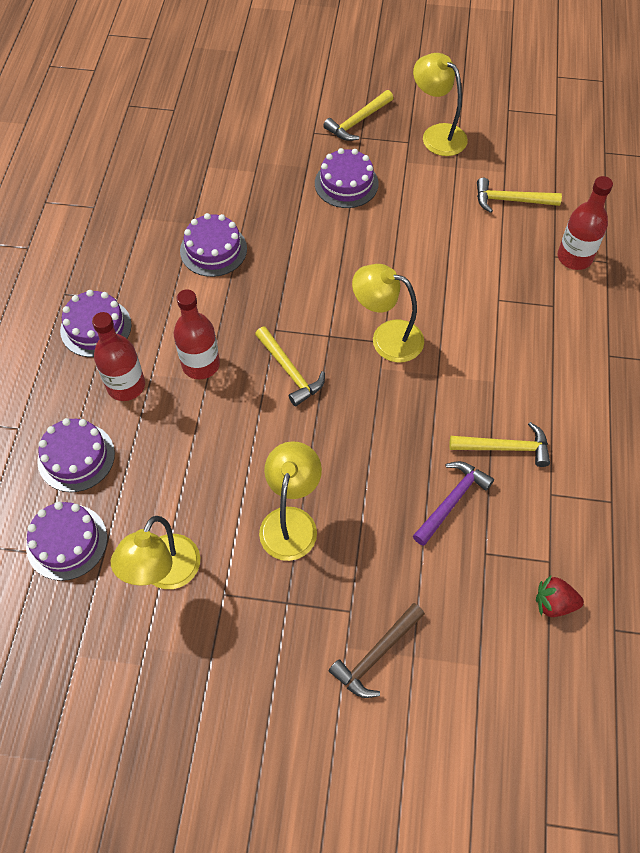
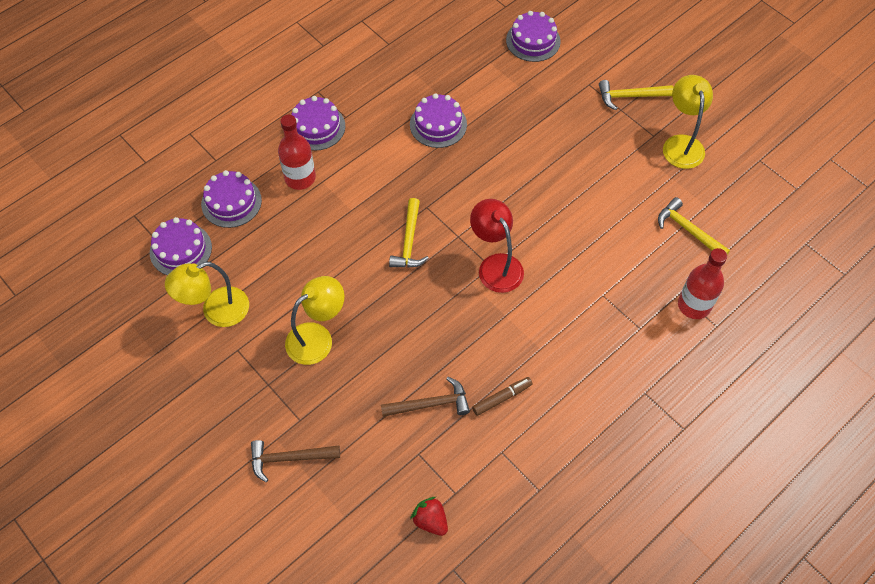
camera: 40 degrees right, 0 degrees up
(201, 364) = (357, 197): red bottle -> none
(346, 183) = (575, 137): purple cake -> purple cake (533, 41)
(387, 337) = (496, 265): yellow lamp -> red lamp
(451, 501) = (430, 404): purple hammer -> brown hammer
(505, 447) = (502, 398): yellow hammer -> brown marker

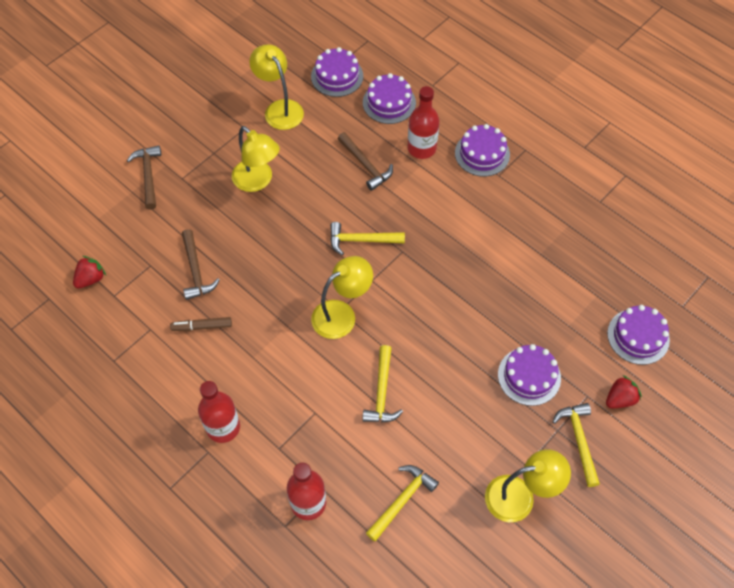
camera: 85 degrees right, 0 degrees up
(313, 230) = (366, 165): none -> brown hammer
(438, 124) = (503, 253): purple cake -> purple cake (529, 376)
(496, 265) = (341, 314): red lamp -> yellow lamp
(502, 398) = (202, 326): brown marker -> brown marker turned 120 degrees clockwise
(582, 237) = (382, 392): none -> yellow hammer
(592, 63) = (620, 399): none -> red strawberry
(618, 378) = (223, 427): none -> red bottle

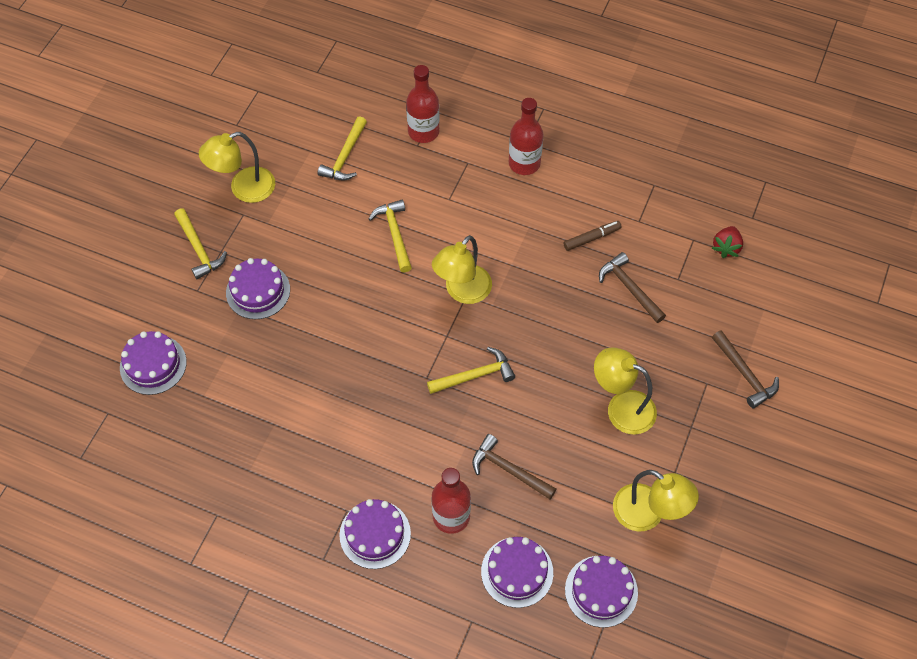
camera: 160 degrees right, 0 degrees up
(620, 399) = (164, 297): red strawberry -> none

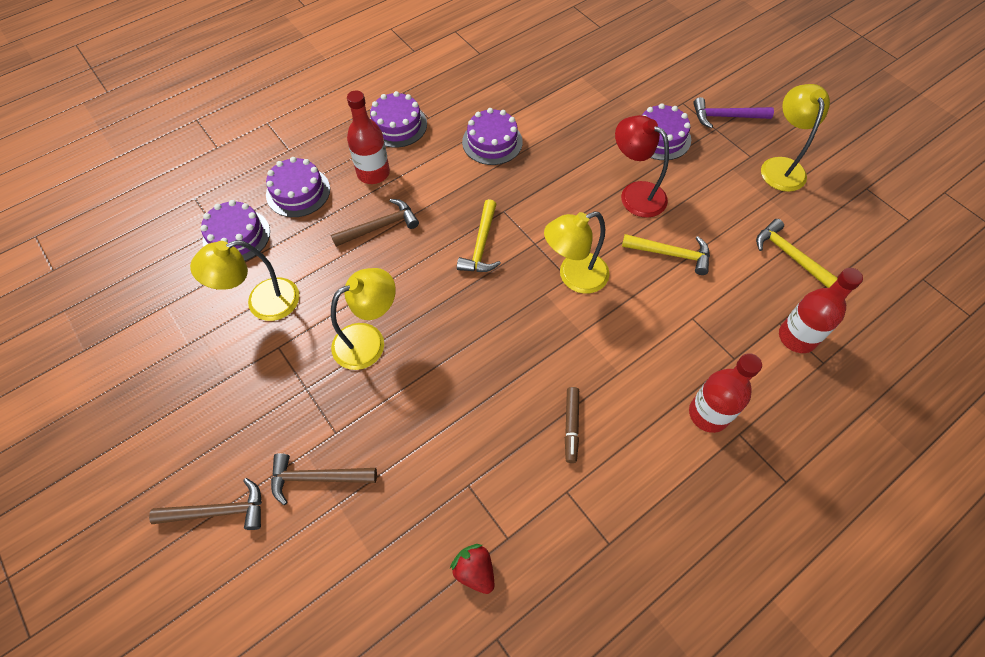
camera: 120 degrees right, 0 degrees up
(153, 364) = (626, 59): purple cake -> purple cake (492, 142)
(199, 249) = (726, 117): yellow hammer -> purple hammer
(343, 284) = (635, 194): none -> red lamp
(462, 292) = (574, 277): yellow lamp -> yellow lamp turned 90 degrees counterclockwise
(629, 288) = (488, 426): brown hammer -> brown hammer (218, 511)

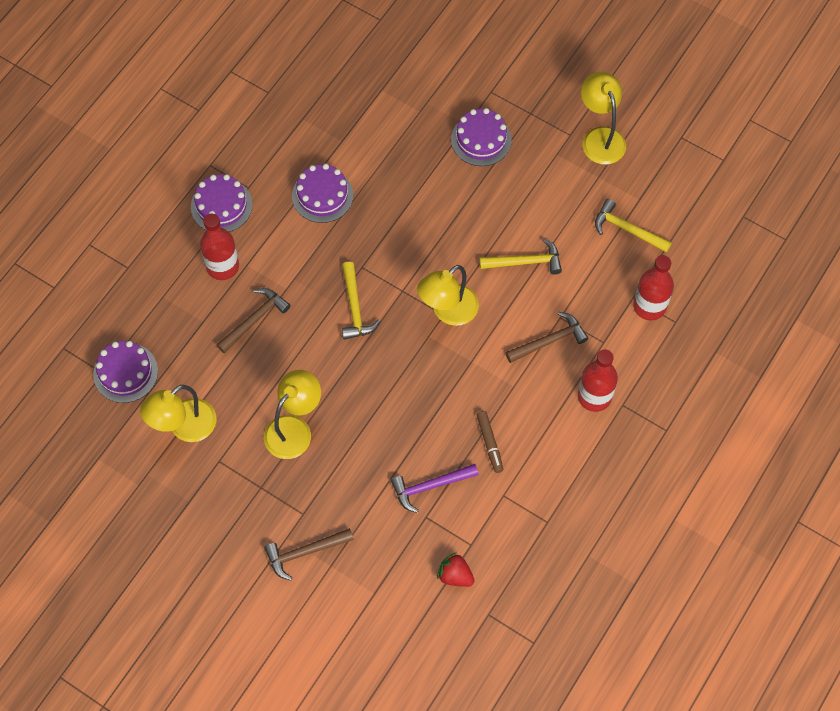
camera: 20 degrees left, 5 degrees up
(218, 511) = (240, 603): brown hammer -> brown hammer (549, 340)
(298, 192) = (160, 309): purple cake -> none
(635, 194) = (476, 210): red lamp -> none
(726, 117) = (536, 96): purple hammer -> purple hammer (430, 486)

